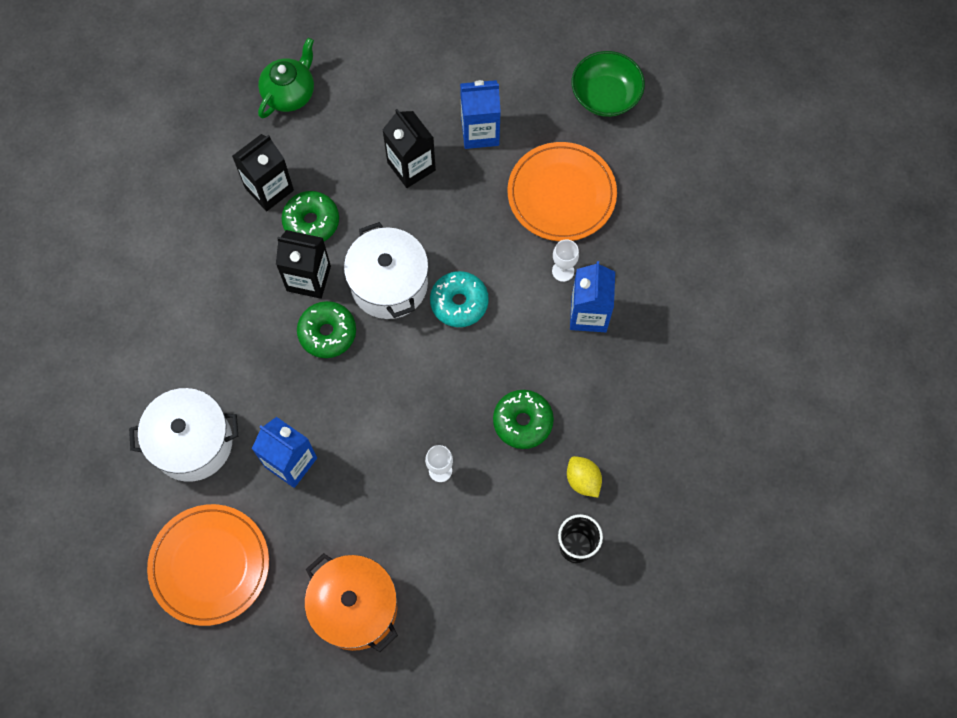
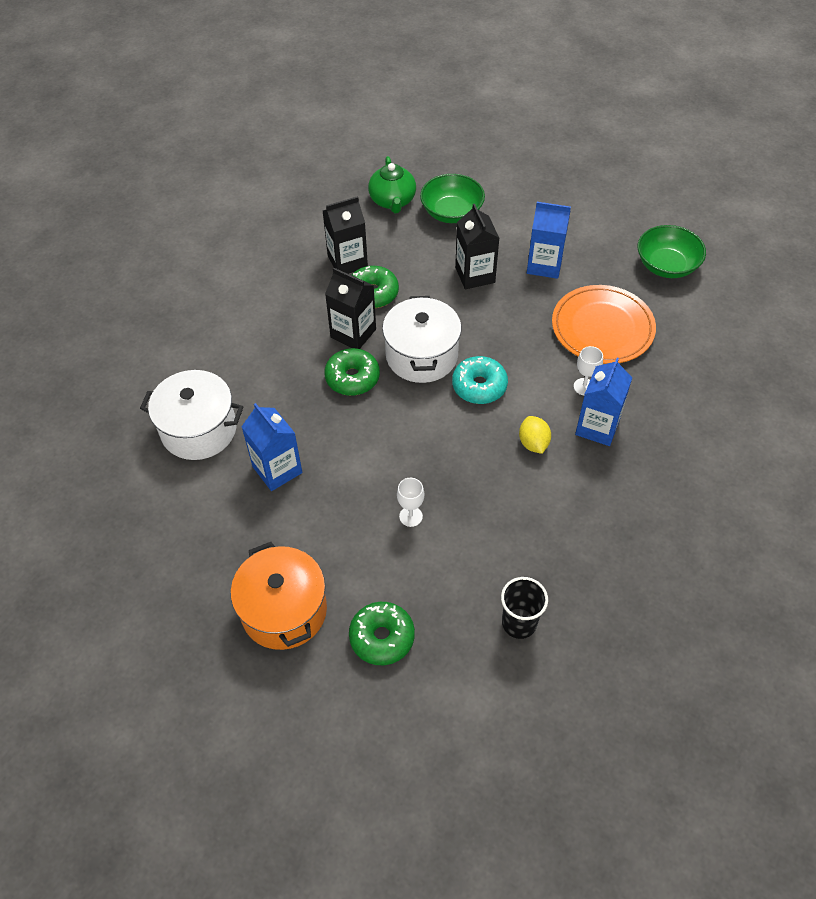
camera: 20 degrees right, 15 degrees down
(210, 565) = (168, 532): orange plate -> none
(290, 93) = (392, 201): green teapot -> green teapot turned 120 degrees clockwise
(360, 90) = (451, 212): none -> green bowl
(522, 422) = (504, 498): green donut -> green donut (382, 637)
(583, 480) = (546, 565): yellow lemon -> yellow lemon (533, 443)

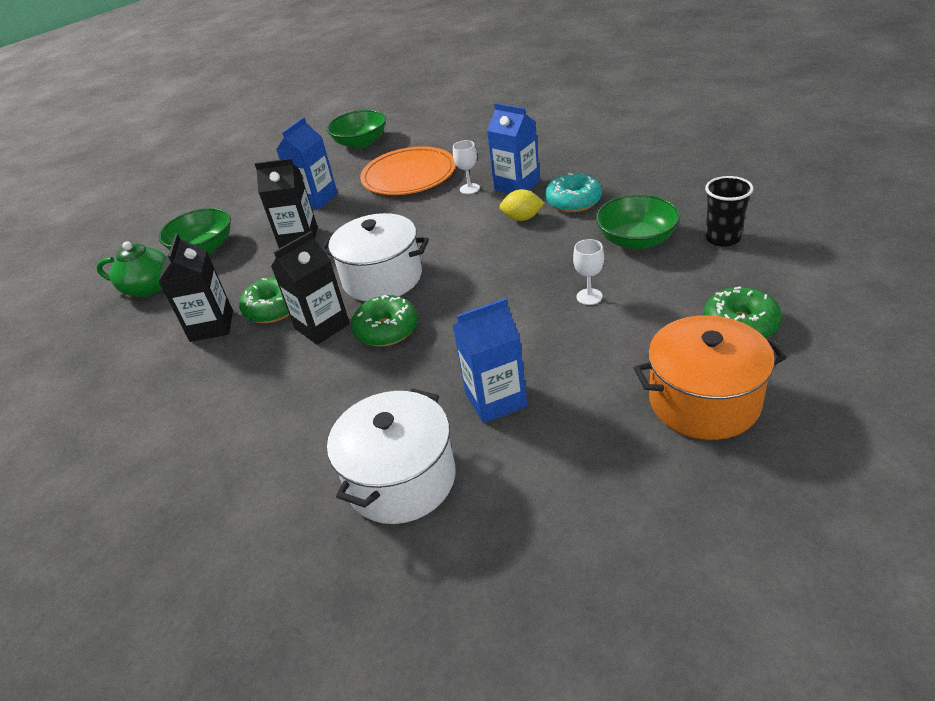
camera: 70 degrees left, 15 degrees down
(479, 386) = (441, 244): turquoise donut -> turquoise donut (573, 201)
(507, 546) = (636, 240): none -> green bowl

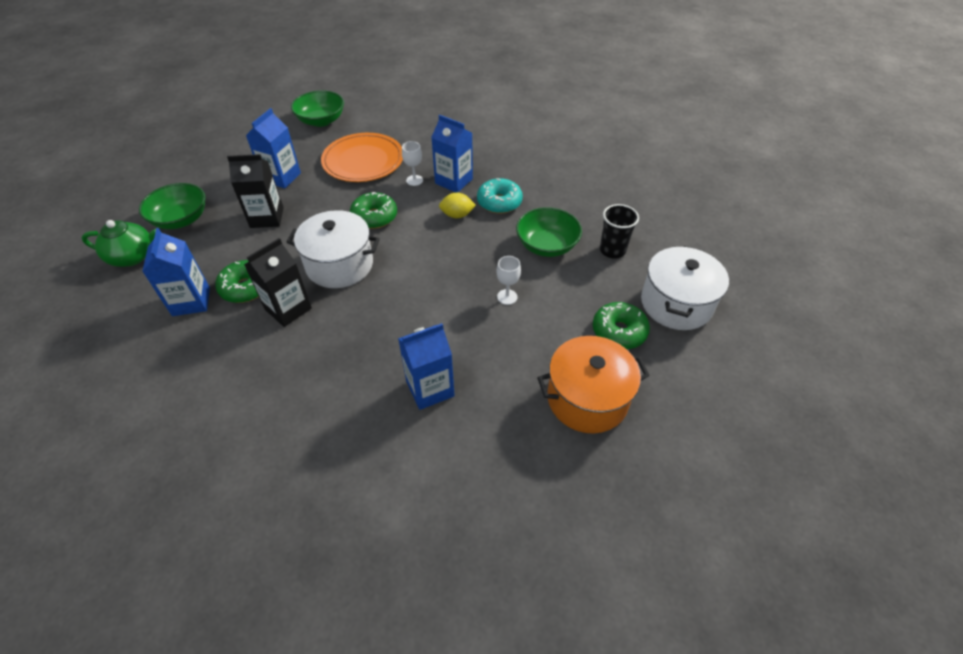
camera: 10 degrees left, 10 degrees up
(211, 326) = (191, 301): black carton -> blue carton
(386, 330) = (343, 316): green donut -> green donut (374, 217)
(401, 479) = (353, 457): white pot -> white pot (676, 304)

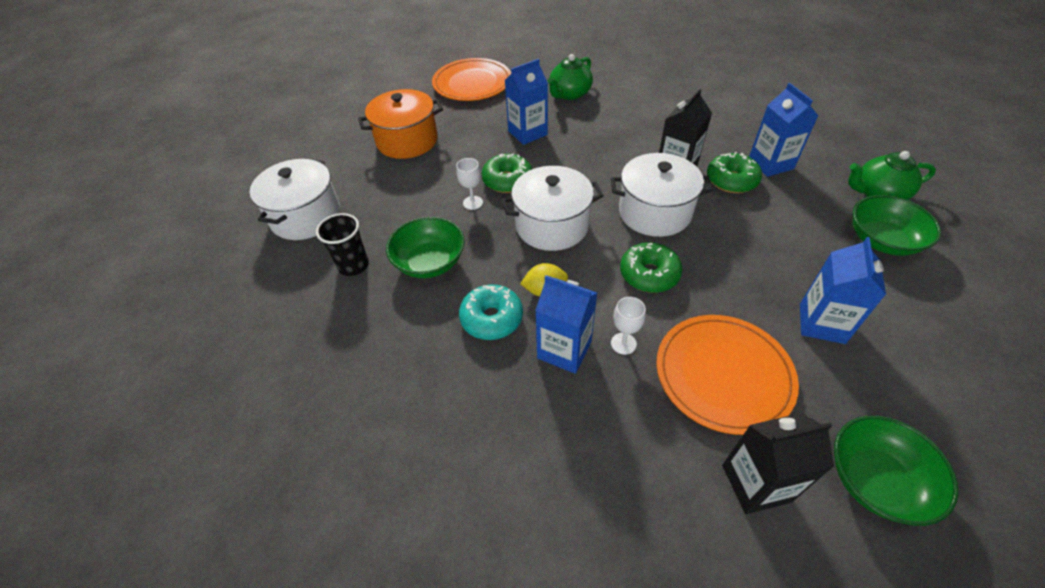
camera: 175 degrees right, 0 degrees up
(267, 217) = (782, 256): black carton -> black carton (756, 483)
(347, 463) = (569, 94): none -> green teapot
(436, 264) = (552, 225): none -> white pot
(494, 524) = (472, 83): none -> orange plate
(619, 331) = (370, 186): green donut -> green donut (507, 180)

